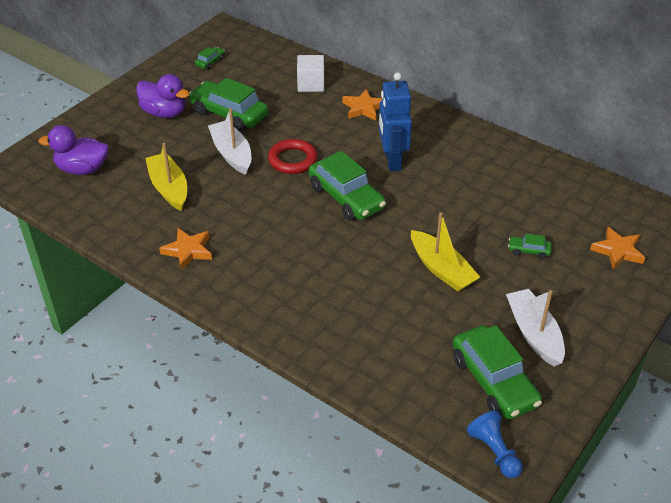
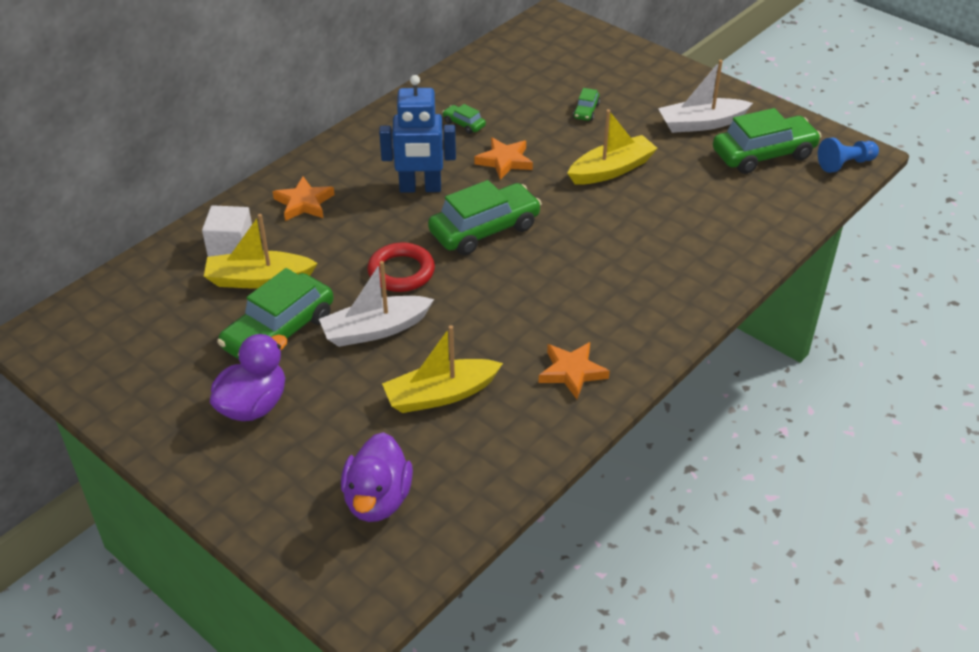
camera: 85 degrees left, 0 degrees up
(210, 62) = (129, 353): green car -> green car (464, 124)
(279, 99) = (259, 279): none -> yellow boat
(617, 251) = (589, 60): orange star -> orange star (504, 161)

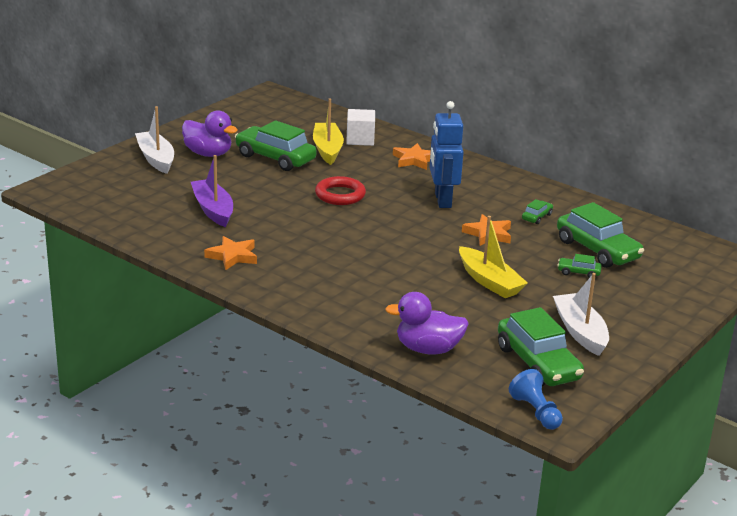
camera: 85 degrees right, 15 degrees down
(375, 330) = (277, 187): white boat -> white boat (156, 159)
(377, 499) = (124, 192): purple duck -> purple duck (428, 349)
(440, 395) = (213, 210): yellow boat -> purple boat
(484, 230) = (394, 225): green car -> green car (597, 250)

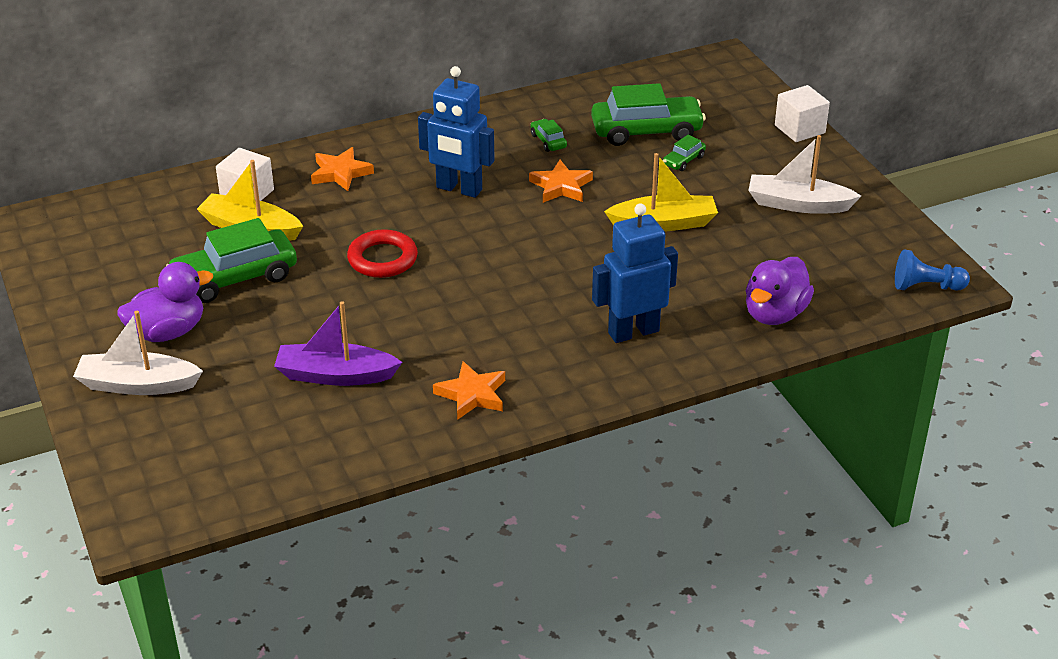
camera: 60 degrees left, 10 degrees up
(350, 297) = (633, 332): none -> blue robot
(538, 363) = (841, 252): green car -> none
(686, 312) = (799, 129): none -> white cube

